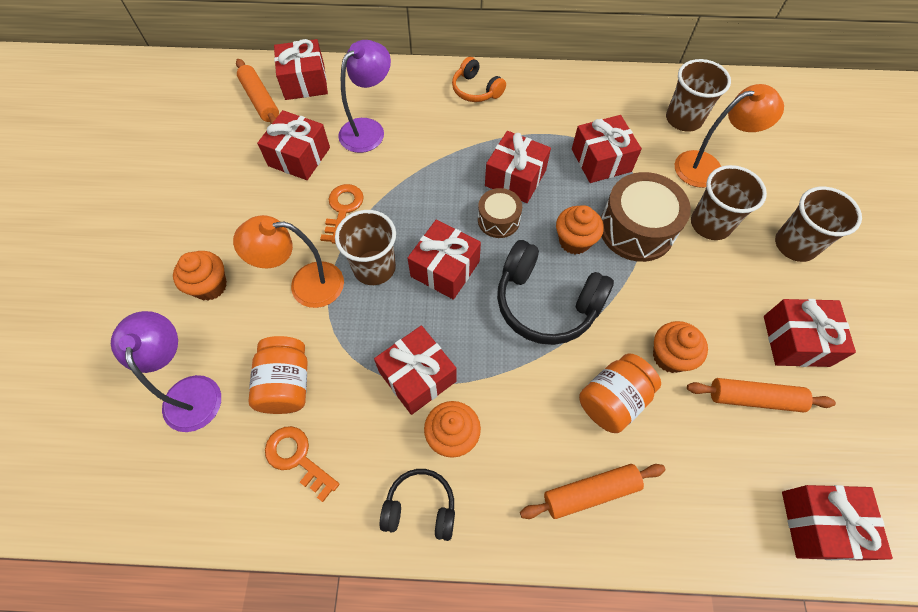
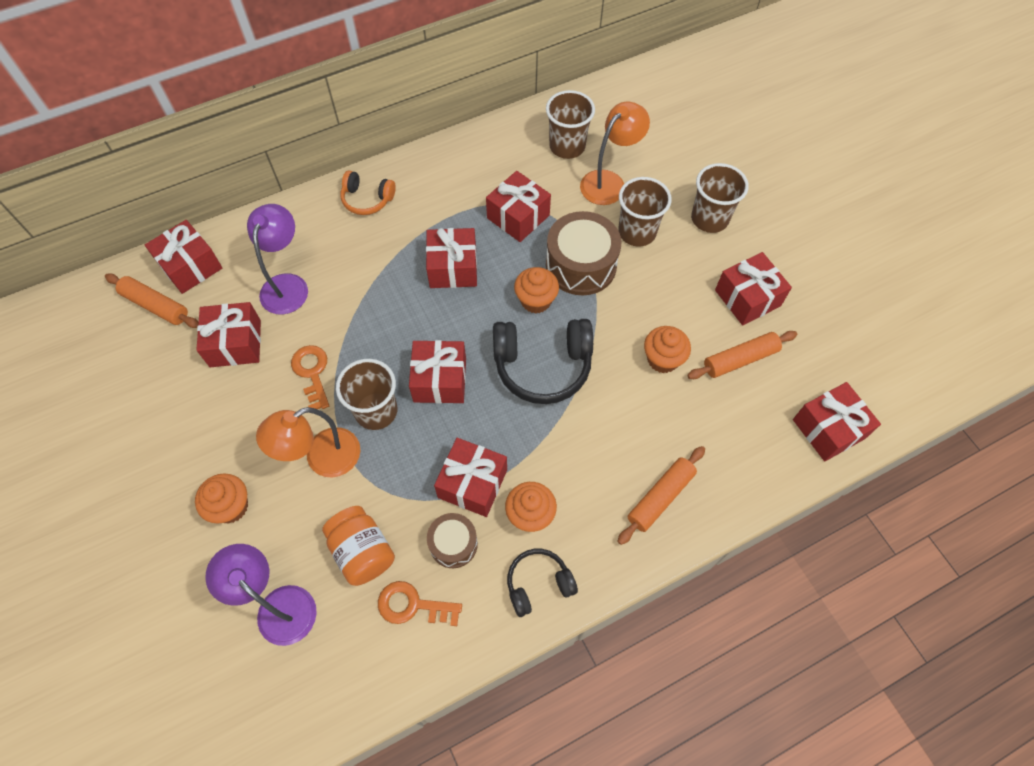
camera: 30 degrees left, 0 degrees up
(498, 220) = (460, 313): brown drum -> brown drum (453, 544)
(612, 400) = (638, 417): orange jar -> none

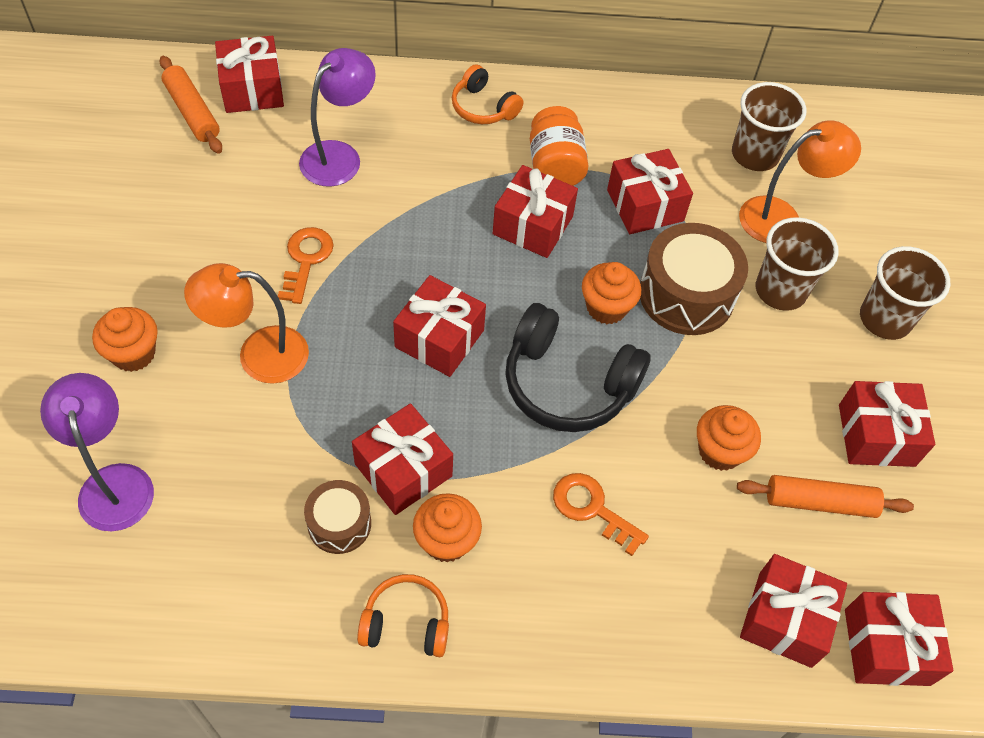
camera: 25 degrees right, 5 degrees down
(235, 343) = (247, 189): red gift -> red gift (785, 619)
(362, 552) = (236, 476): orange jar -> orange jar (555, 166)
(376, 411) = (348, 335): brown cup -> none
(412, 605) = (252, 564): orange key -> orange key (592, 509)
(538, 584) = (406, 623): black headphones -> orange headphones
(660, 497) = (615, 608): orange rolling pin -> none

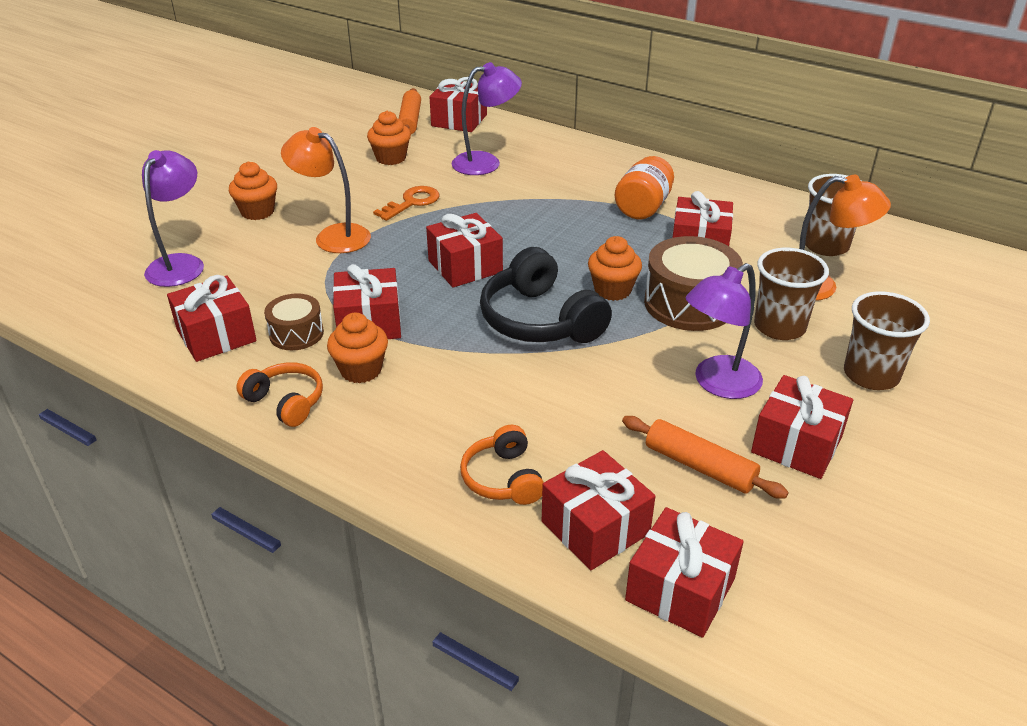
camera: 35 degrees right, 20 degrees down
(483, 107) = (615, 166): orange headphones -> orange headphones (503, 478)
(533, 225) = (595, 231): red gift -> red gift (216, 335)
(592, 509) = (490, 395): orange key -> none
(720, 451) = (633, 401): orange cupcake -> orange cupcake (391, 158)
(774, 392) = (718, 384): none -> purple lamp

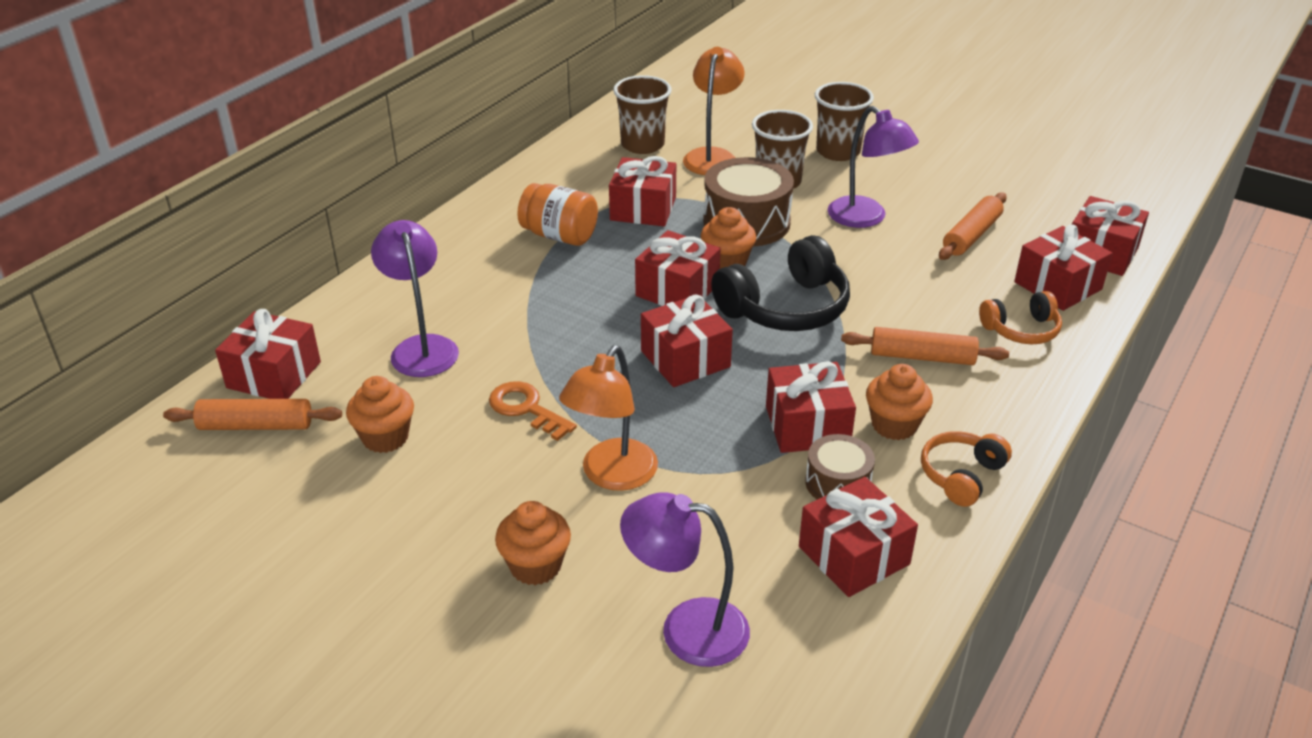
camera: 90 degrees left, 0 degrees up
(459, 398) = (922, 357): none -> orange rolling pin
(796, 444) = (932, 192): red gift -> red gift (677, 290)

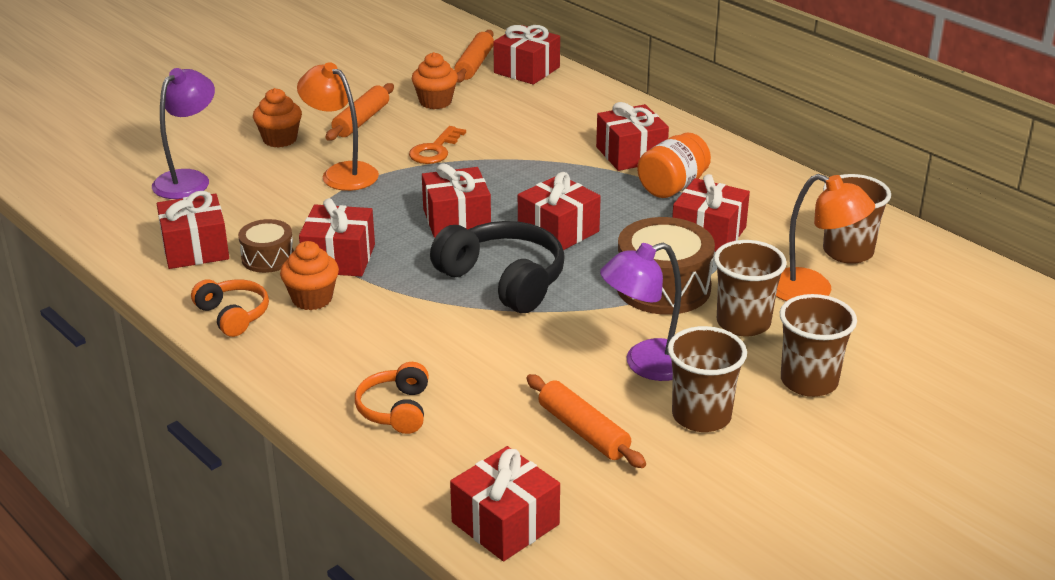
camera: 105 degrees right, 5 degrees down
(421, 347) = (532, 118): purple lamp -> none
(526, 408) = (435, 150): orange key -> orange key turned 150 degrees clockwise
(727, 263) = (592, 263): orange cupcake -> none
(785, 308) = (503, 280): black headphones -> black headphones turned 150 degrees clockwise
(913, 189) = (701, 416): none -> brown cup
(922, 357) = (390, 337): orange rolling pin -> orange rolling pin (361, 120)
(1058, 286) = (457, 463): red gift -> red gift (631, 154)

